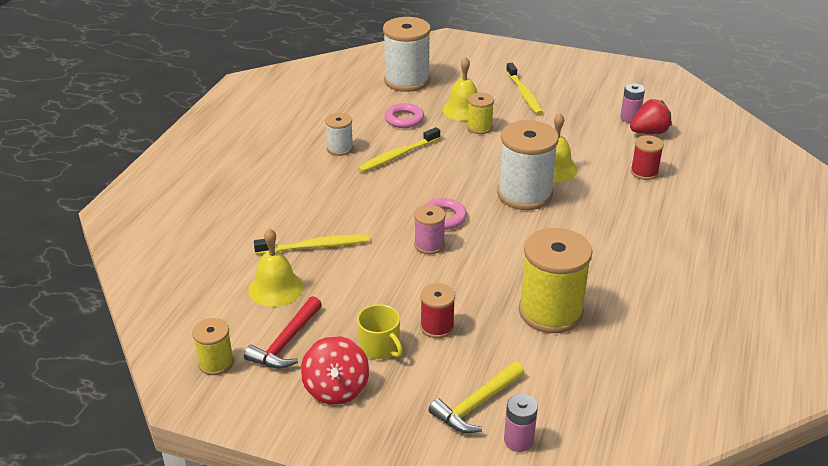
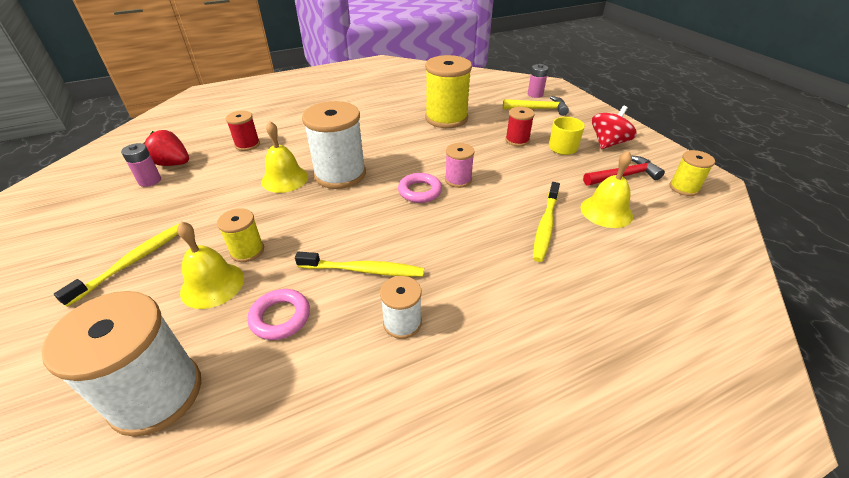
camera: 135 degrees left, 5 degrees up
(315, 246) = (545, 225): yellow toothbrush -> yellow toothbrush turned 105 degrees counterclockwise

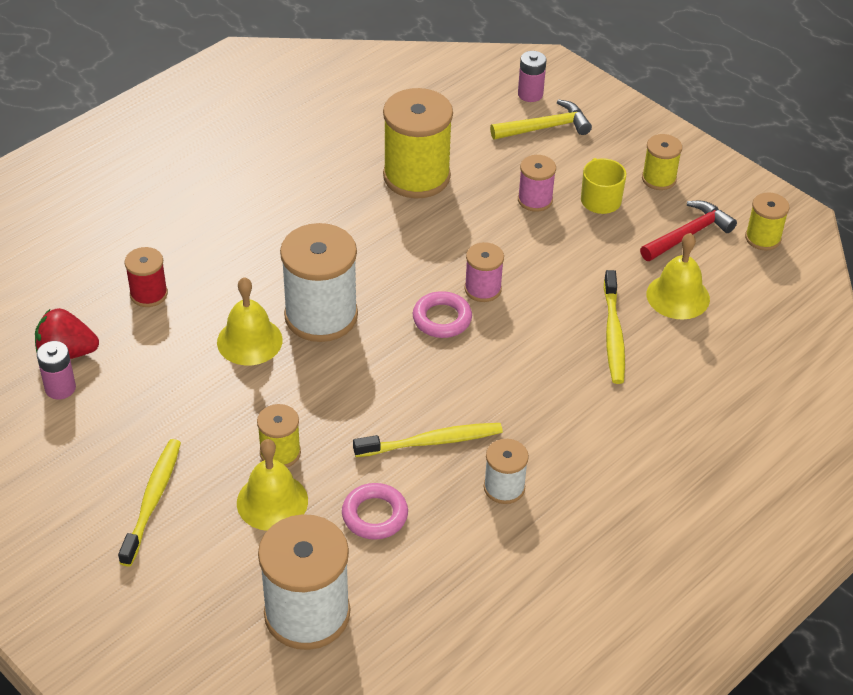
camera: 20 degrees left, 5 degrees up
(517, 140) = (535, 200): red spool -> pink spool
(608, 143) = (659, 179): red spinning top -> yellow spool

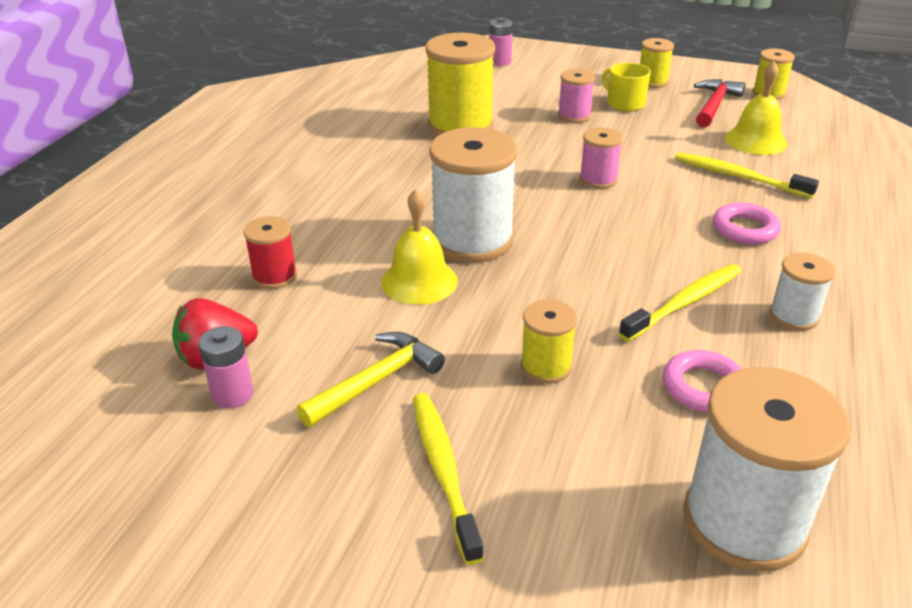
camera: 25 degrees left, 10 degrees down
(272, 501) = (584, 416): yellow bell -> none
(442, 319) = (586, 209): pink ring -> pink ring (745, 229)
(545, 127) = (533, 76): yellow hammer -> yellow hammer (376, 381)
(613, 334) = (739, 177): yellow toothbrush -> yellow toothbrush turned 150 degrees clockwise

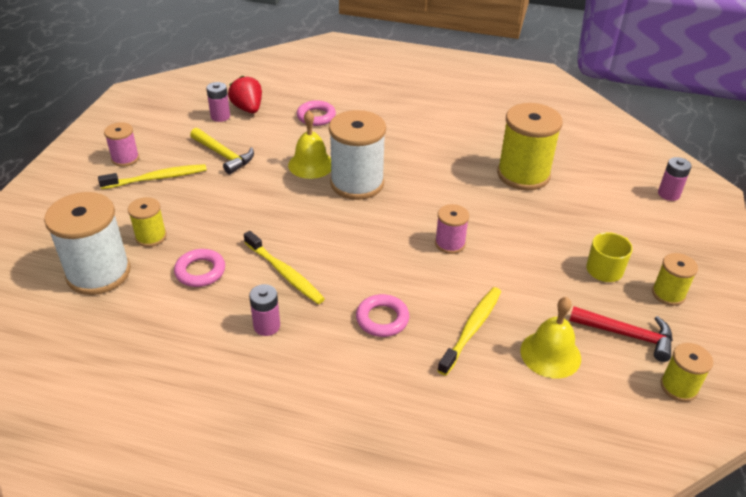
camera: 85 degrees right, 5 degrees up
(275, 276) = (316, 116): red spool -> pink ring
(546, 366) = (227, 211): yellow spool -> yellow spool (151, 237)
(574, 116) = (565, 236): pink spool -> pink spool (125, 159)
(793, 316) = (267, 326): white spool -> pink battery

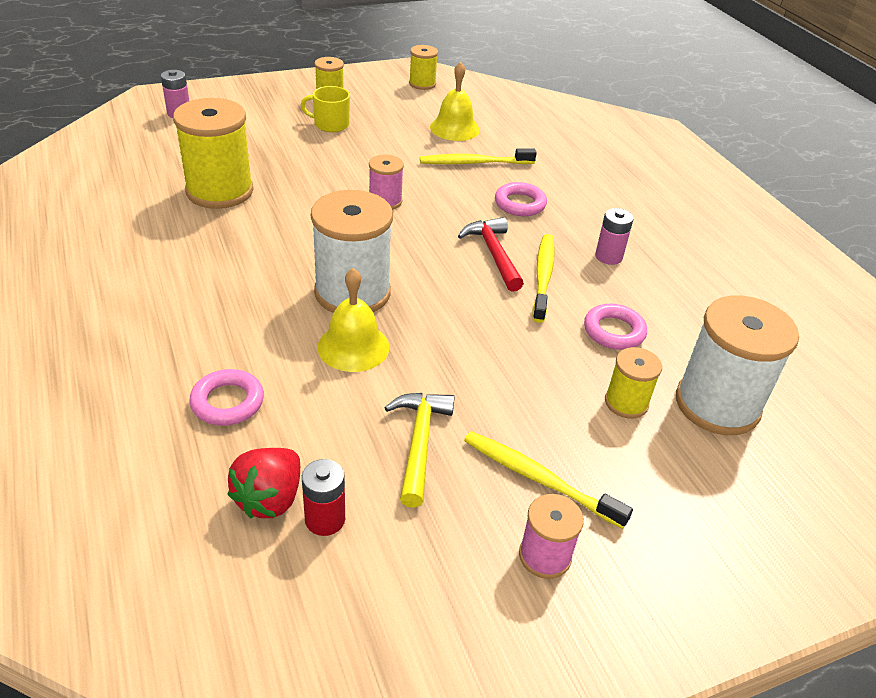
camera: 130 degrees left, 0 degrees up
(220, 116) = (325, 519): pink battery -> red battery
(627, 335) = (396, 105): red hammer -> red hammer (493, 254)

